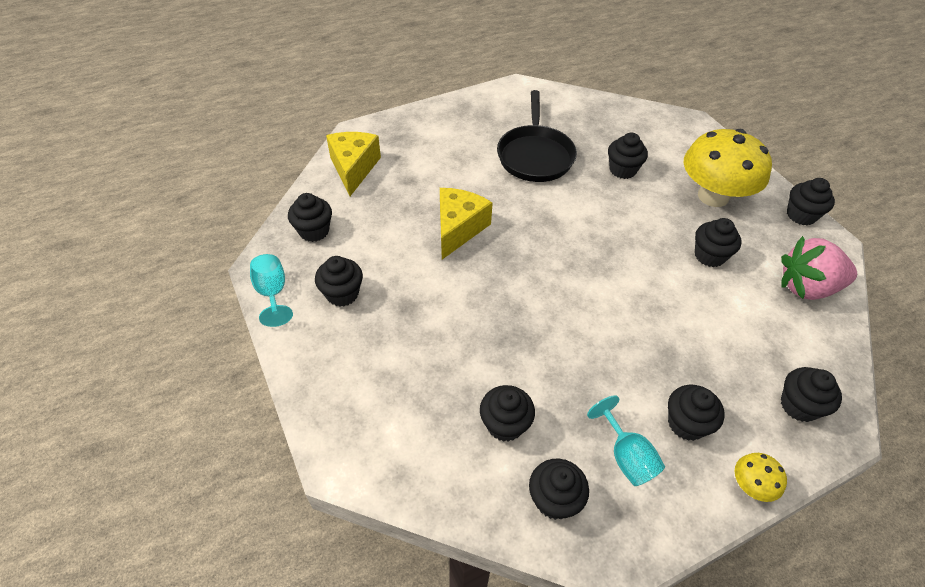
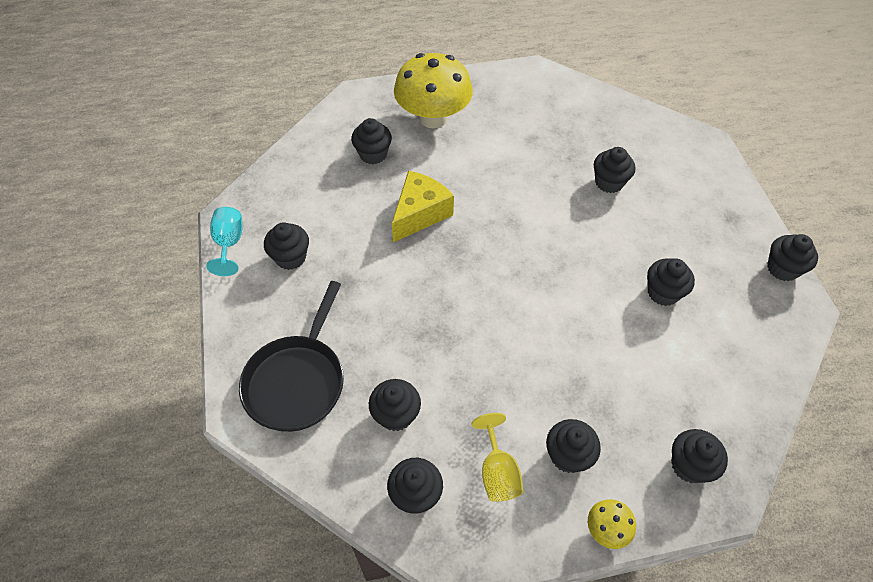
camera: 15 degrees right, 5 degrees up
(314, 231) = (284, 190): black cupcake -> black cupcake (373, 154)
(354, 168) = (341, 132): yellow cheese -> none
(535, 155) = (524, 150): black pan -> black pan (297, 381)
(626, 456) = (497, 472): turquoise goblet -> yellow goblet
(713, 196) = (694, 229): yellow mushroom -> yellow mushroom (433, 118)
(807, 287) = (753, 347): pink strawberry -> none

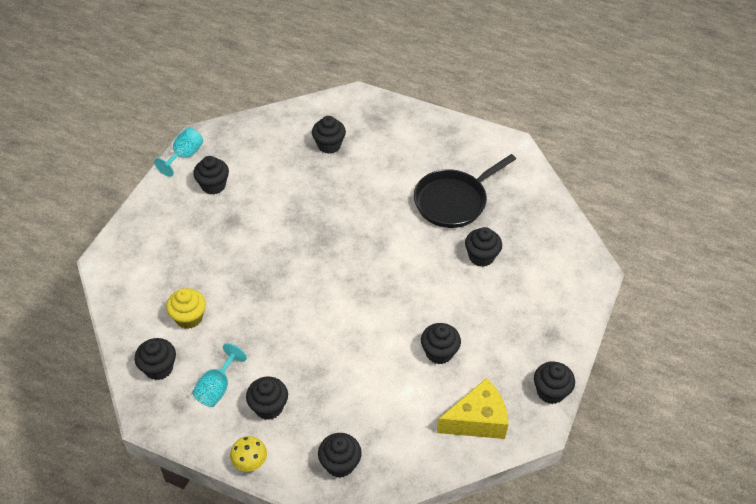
camera: 35 degrees right, 5 degrees down
(297, 381) = (151, 263): black pan -> black pan (453, 201)
(396, 415) = (189, 317): black cupcake -> yellow cupcake
(420, 214) = (322, 203): yellow cheese -> yellow cheese (477, 420)
(433, 118) = (396, 141): yellow mushroom -> none
(497, 472) = (217, 387): yellow goblet -> turquoise goblet

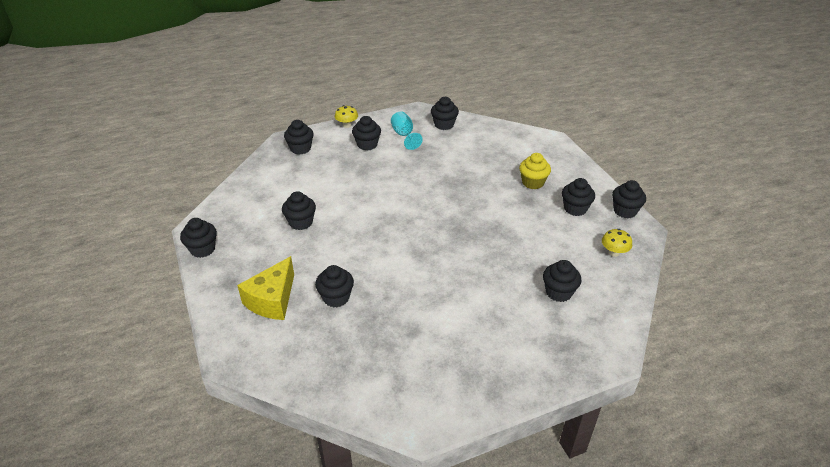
camera: 135 degrees right, 10 degrees down
(184, 156) = (625, 211): turquoise goblet -> black cupcake
(189, 317) = (465, 148): yellow cupcake -> yellow cupcake (532, 182)
(249, 138) = (614, 252): none -> yellow mushroom
(453, 201) = (407, 324): black pan -> none
(477, 420) = (240, 207): yellow cheese -> yellow cheese (272, 300)

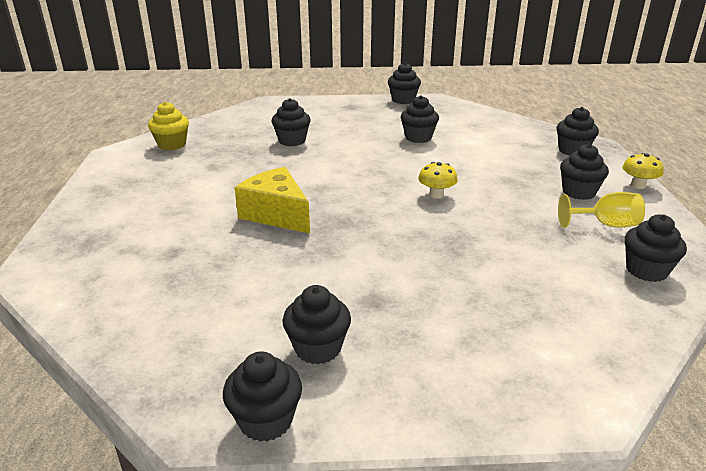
camera: 110 degrees right, 10 degrees down
(272, 300) = (314, 118): yellow cheese -> yellow cheese (276, 214)
(404, 135) = (605, 225): turquoise goblet -> yellow goblet
(532, 182) = (421, 322): yellow cupcake -> yellow cupcake (172, 145)
(558, 292) = (163, 264): black cupcake -> none
(614, 252) = (178, 350): yellow mushroom -> yellow mushroom (436, 195)

